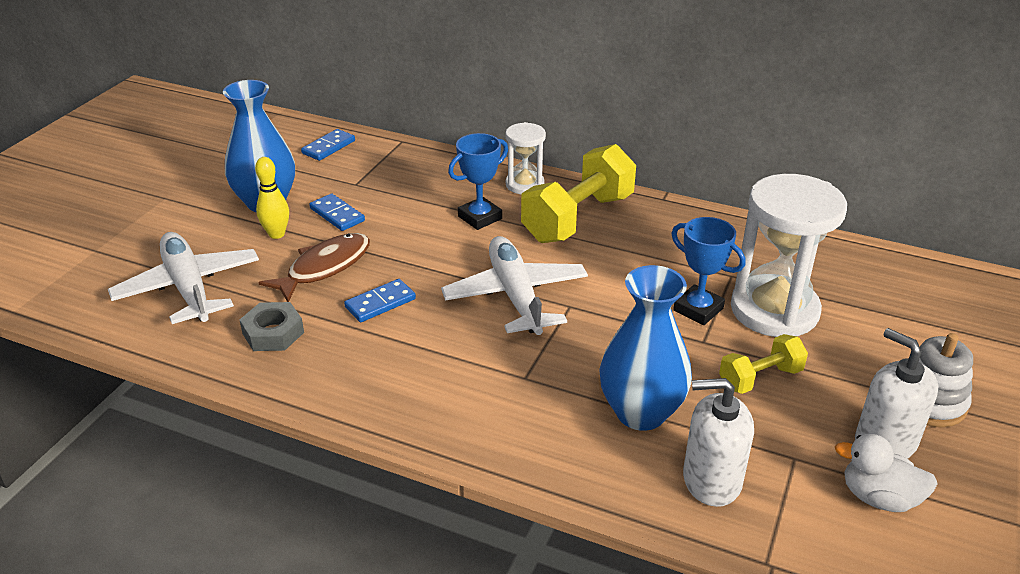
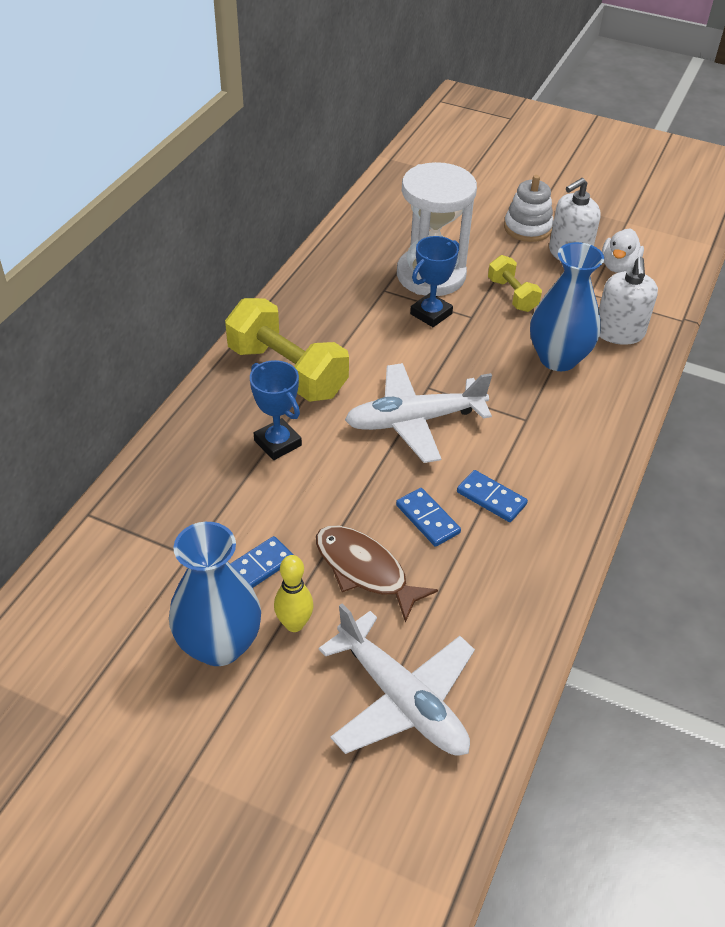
camera: 90 degrees left, 10 degrees up
(188, 288) = (402, 699): white plane -> white plane turned 105 degrees counterclockwise
(273, 333) = (480, 604): grey nut -> none
(328, 147) = (85, 591): blue domino -> blue domino (491, 498)
(525, 184) = (216, 406): white hourglass -> none

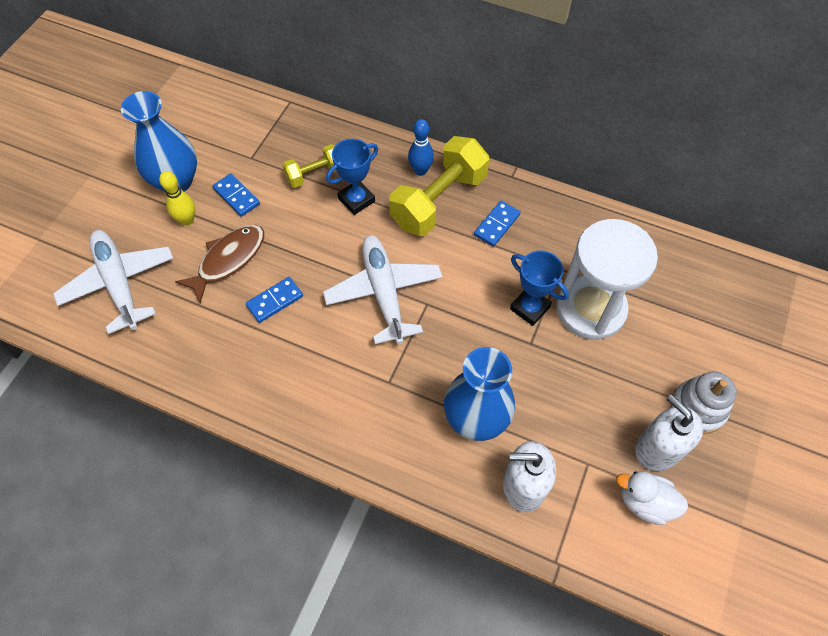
camera: 90 degrees right, 15 degrees up
(239, 385) = (420, 170): none -> blue bowling pin
(402, 699) = (119, 283): white plane -> white plane turned 105 degrees clockwise
(491, 498) = (295, 347): blue domino -> blue domino (496, 224)
(512, 295) = (571, 383): yellow dumbbell -> yellow dumbbell (314, 174)

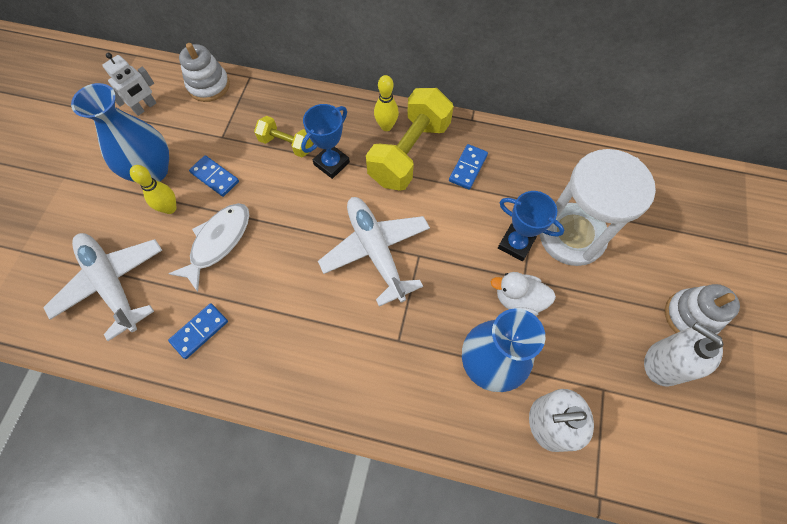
camera: 10 degrees left, 5 degrees up
(180, 118) = (145, 107): none -> white robot
(228, 260) = (218, 242): brown fish -> white fish
(247, 104) = (208, 85): none -> white stacking toy
(275, 301) = (272, 276): blue domino -> blue domino (199, 331)
(314, 174) = (286, 144): yellow dumbbell -> yellow dumbbell turned 60 degrees clockwise
(420, 170) = (386, 126): blue bowling pin -> yellow bowling pin
(645, 502) = (665, 419): white duck -> white duck (518, 299)

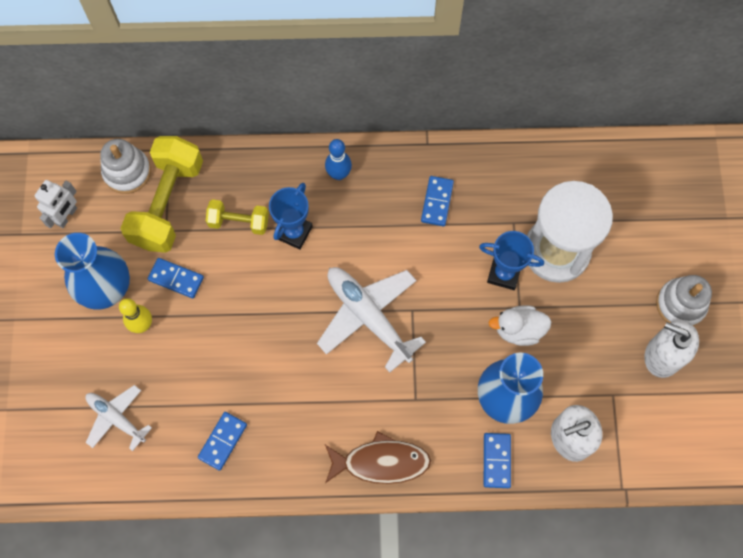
camera: 15 degrees left, 5 degrees up
(112, 283) = (116, 418): white plane -> white plane, size x0.60
(218, 242) = (206, 348): white fish -> none
(345, 394) = (381, 462): none -> brown fish
(386, 126) = (339, 174): yellow bowling pin -> blue bowling pin
(409, 153) = (372, 200): yellow dumbbell -> yellow dumbbell (168, 204)
(465, 426) = (496, 460): none -> blue domino

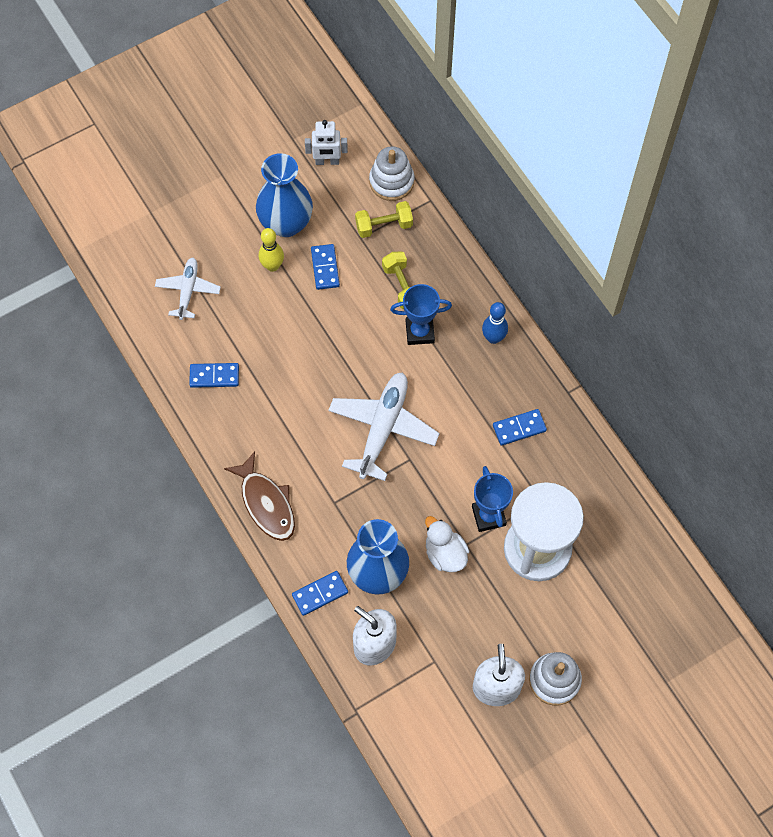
camera: 60 degrees right, 5 degrees down
(168, 204) = (384, 226): yellow dumbbell -> yellow dumbbell, size x0.54

